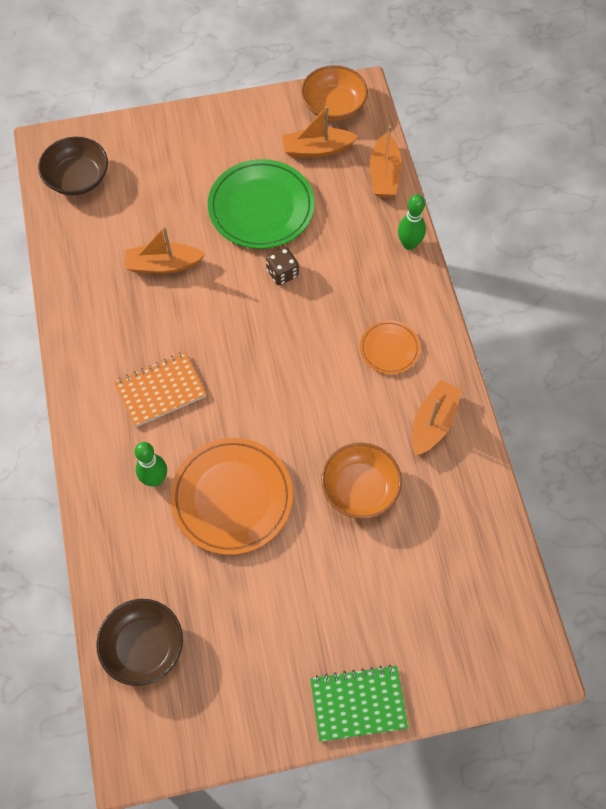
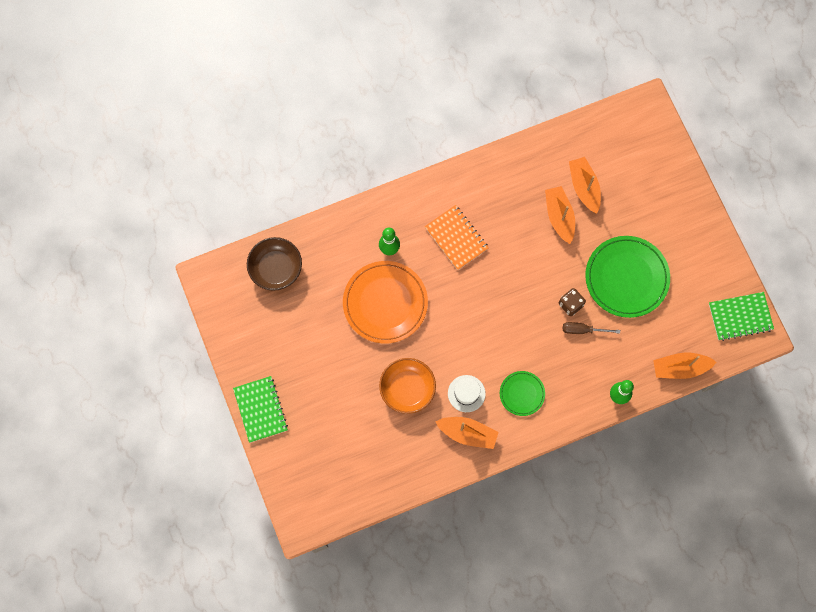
camera: 80 degrees right, 10 degrees up
(77, 178) = (622, 136): brown bowl -> none
(317, 149) = (692, 311): orange boat -> orange boat (584, 187)
(318, 266) = (583, 330): none -> brown screwdriver
(333, 106) = (740, 317): orange bowl -> green notebook
(378, 415) = (466, 393): none -> white hat
(389, 349) = (522, 394): orange plate -> green plate

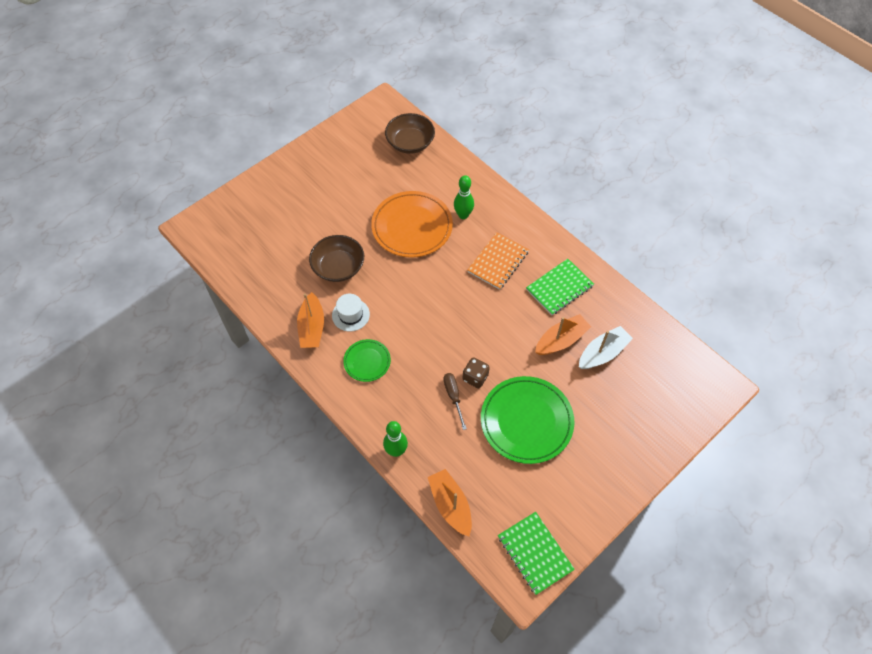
camera: 70 degrees right, 15 degrees down
(260, 409) = (283, 169): green notebook -> green notebook (559, 288)
(407, 389) = (338, 267): orange bowl -> brown bowl
(584, 187) = (602, 353): orange boat -> white boat

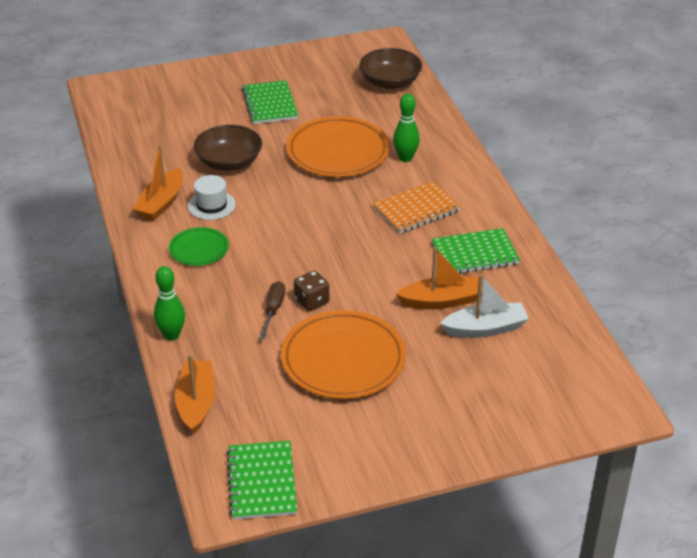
camera: 25 degrees right, 20 degrees down
(334, 197) = (270, 104): none -> green notebook
(526, 421) = (343, 359): green plate -> orange plate

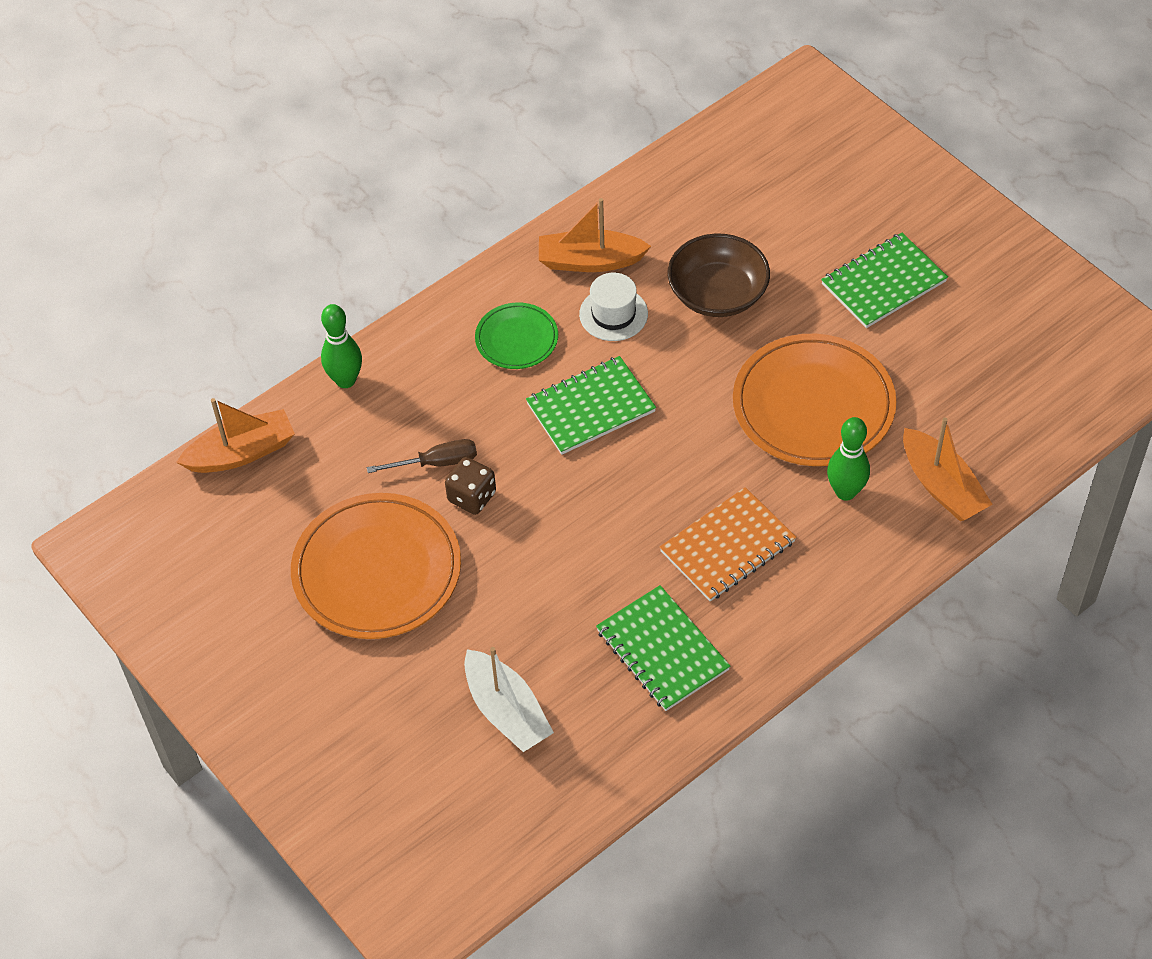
camera: 70 degrees right, 15 degrees up
(262, 482) = (142, 566): green notebook -> green notebook (590, 407)
(390, 82) = (1037, 404): brown bowl -> none
(416, 209) = (727, 547): orange notebook -> orange notebook turned 75 degrees counterclockwise
(441, 301) = (540, 641): orange boat -> orange boat (941, 486)

